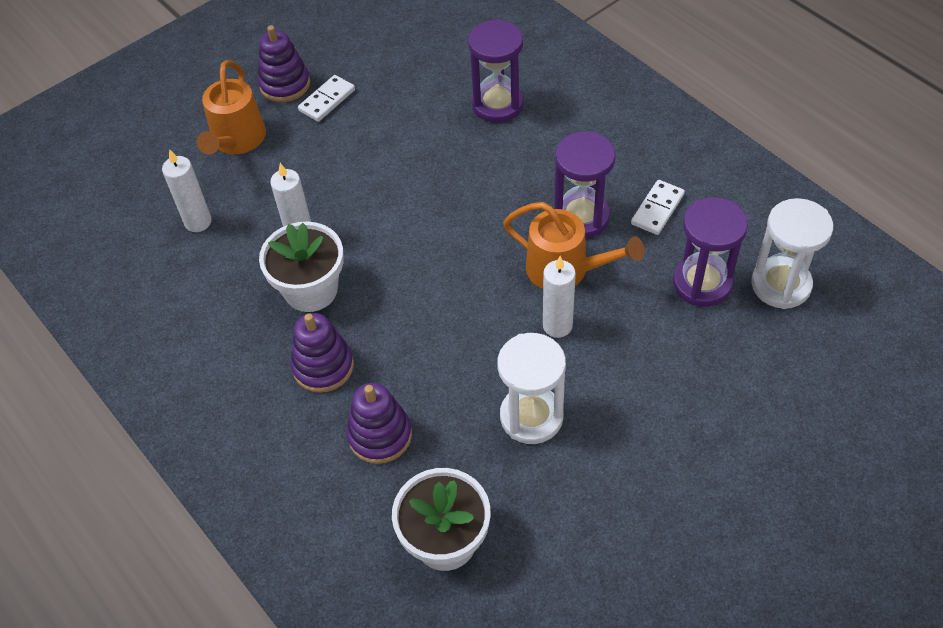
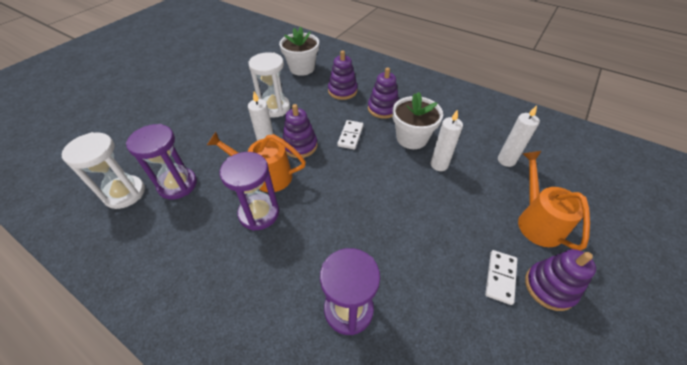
camera: 160 degrees right, 5 degrees down
(501, 314) = (300, 146): none -> purple stacking toy
(657, 209) = (202, 231): white domino -> white domino (350, 136)

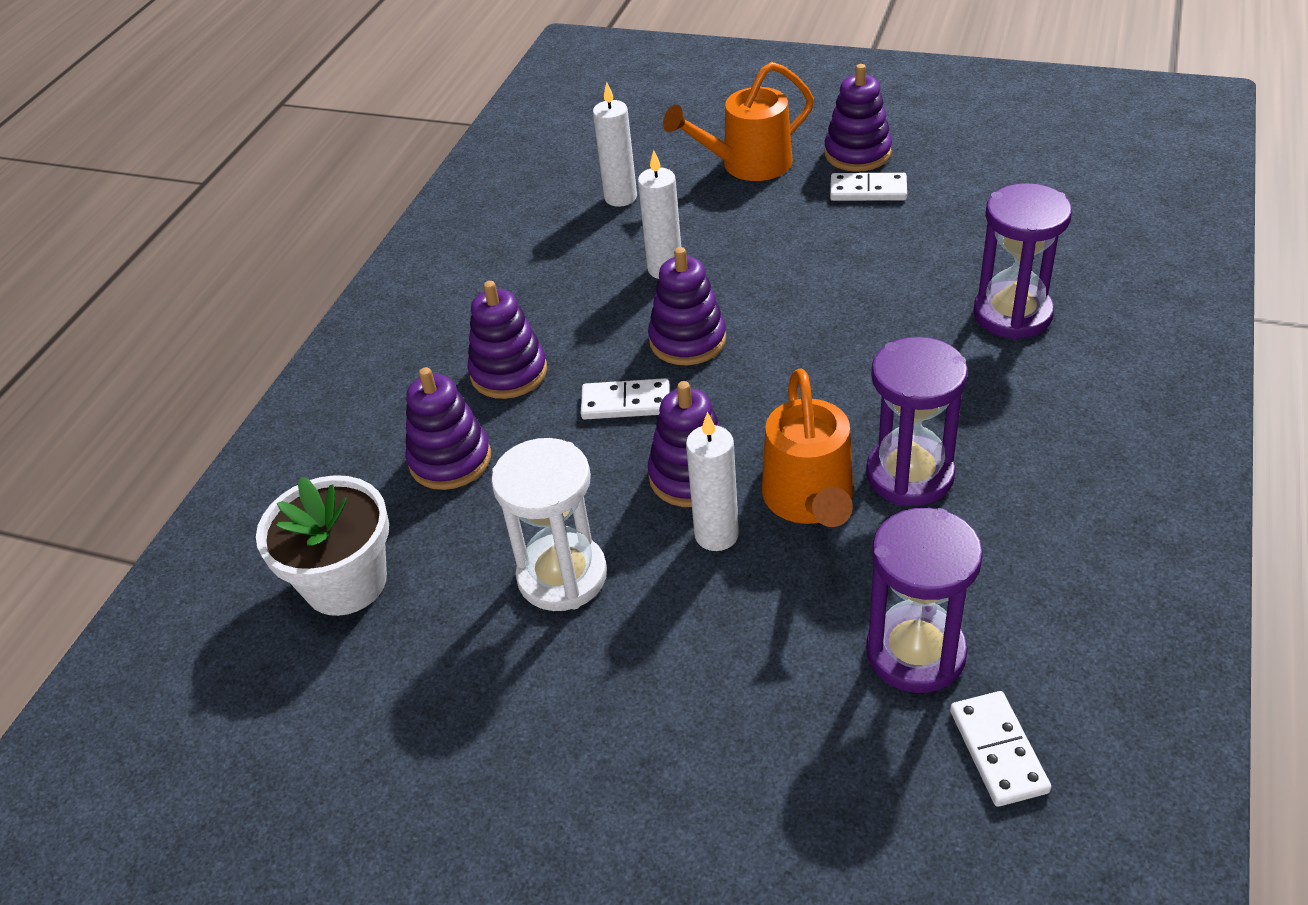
camera: 100 degrees left, 5 degrees down
(125, 193) = (998, 751): white hourglass -> white domino
(382, 161) = (687, 340): none -> purple stacking toy
(411, 138) = (600, 313): white flower pot -> none

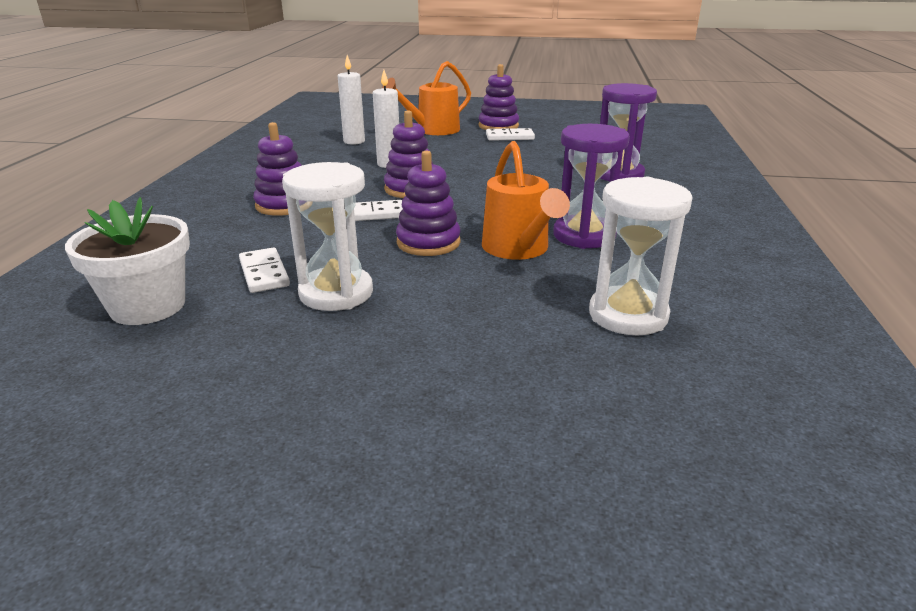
camera: 15 degrees left, 15 degrees down
(450, 460) = (240, 243): purple stacking toy -> none
(716, 535) = (454, 267): white candle -> none
(915, 653) = (628, 315): purple hourglass -> white hourglass
(998, 751) = (718, 362): white domino -> white domino (264, 273)

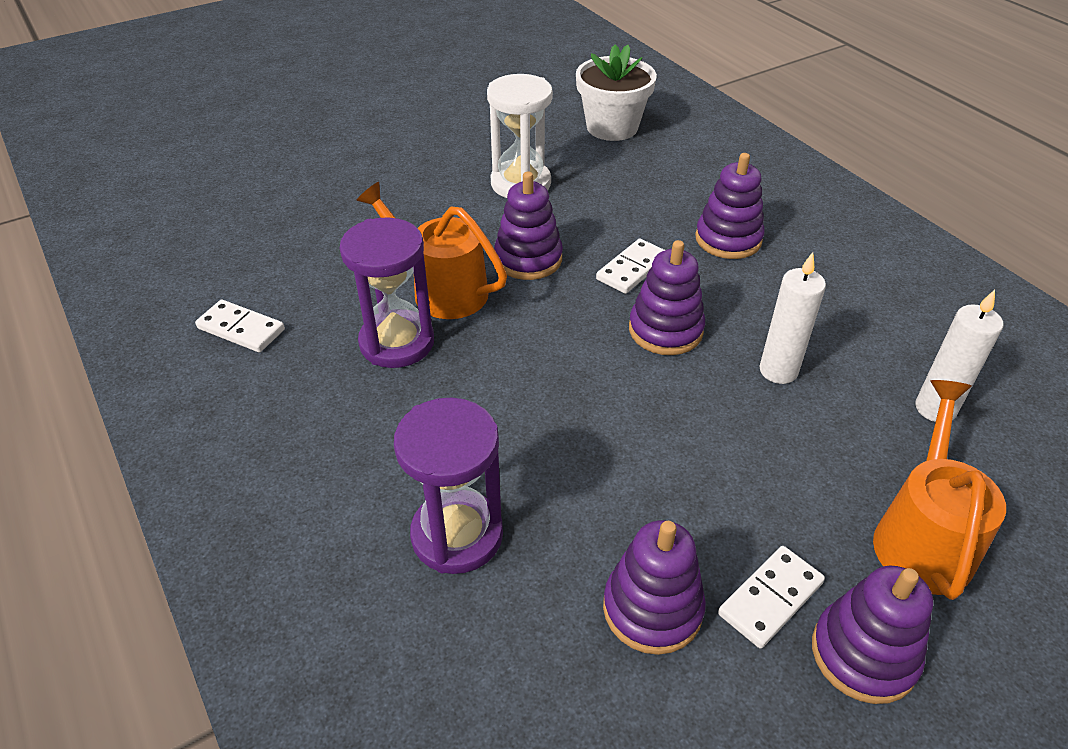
camera: 140 degrees right, 15 degrees up
(264, 273) = (595, 174): white domino -> white domino (241, 329)
(556, 145) = (652, 609): none -> purple stacking toy
(628, 315) = (296, 259): white hourglass -> none

